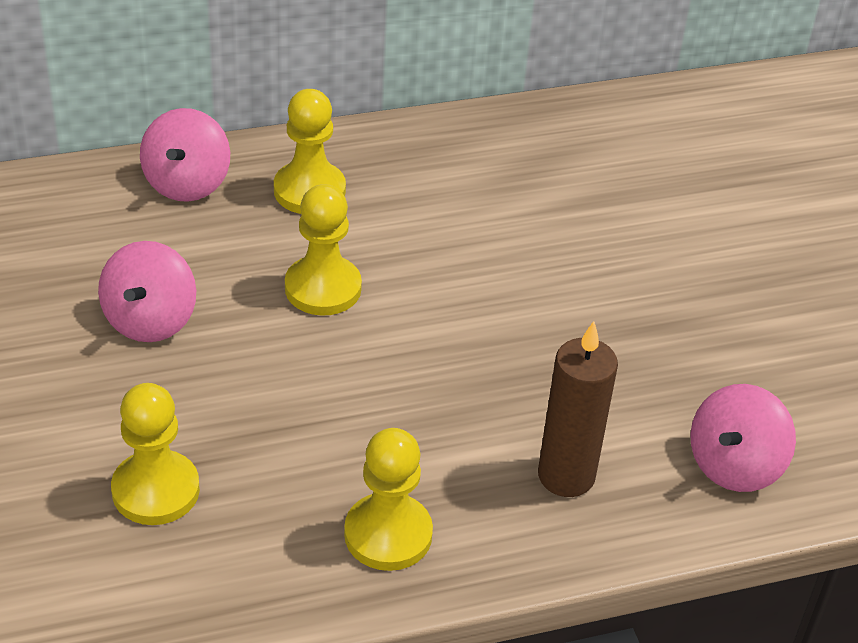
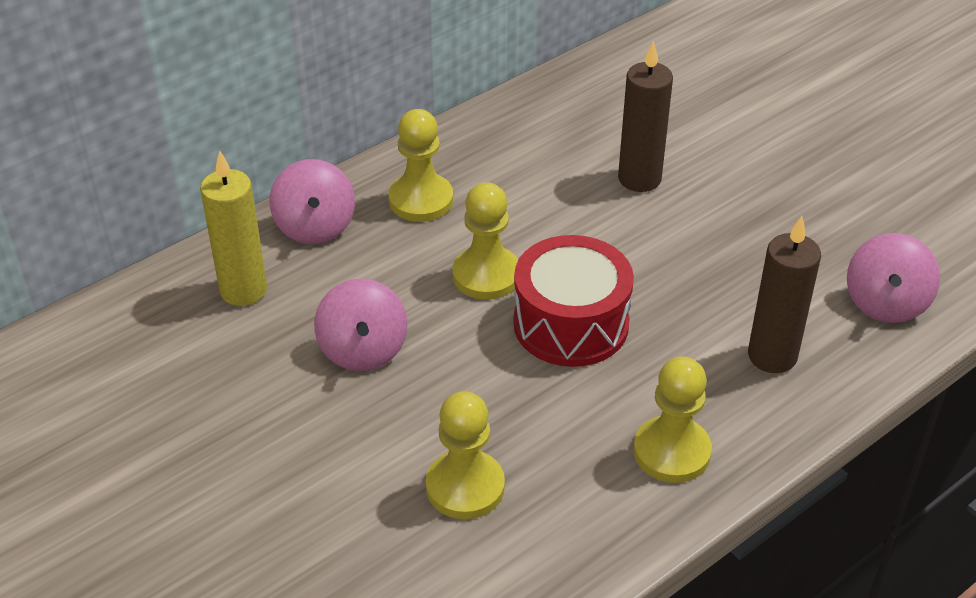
camera: 20 degrees left, 0 degrees up
(76, 222) = (243, 290): none -> yellow candle
(375, 367) = (571, 324): none -> red drum
(553, 242) = (639, 179): none -> brown candle

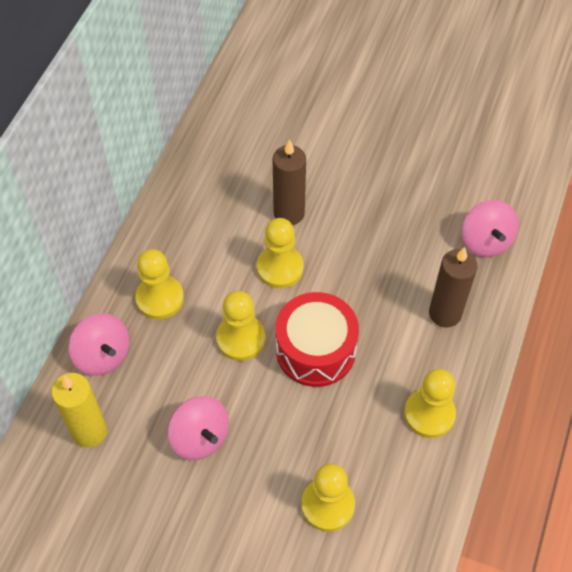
camera: 30 degrees left, 15 degrees up
(587, 226) = (280, 268): none -> yellow pawn

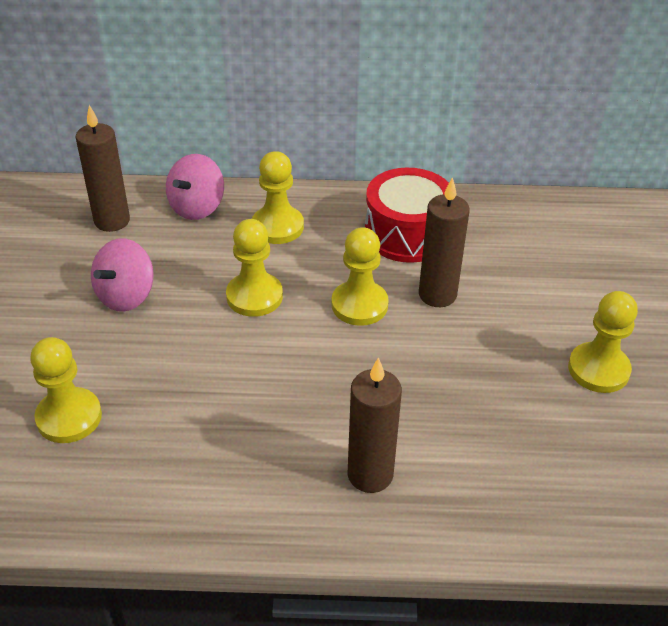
camera: 70 degrees right, 15 degrees down
(89, 431) = (112, 221): yellow candle -> brown candle
(315, 350) = (264, 360): red drum -> red drum (407, 234)
(429, 414) = (215, 489): yellow pawn -> yellow pawn (598, 369)
(485, 241) = (509, 497): pink spinning top -> none

